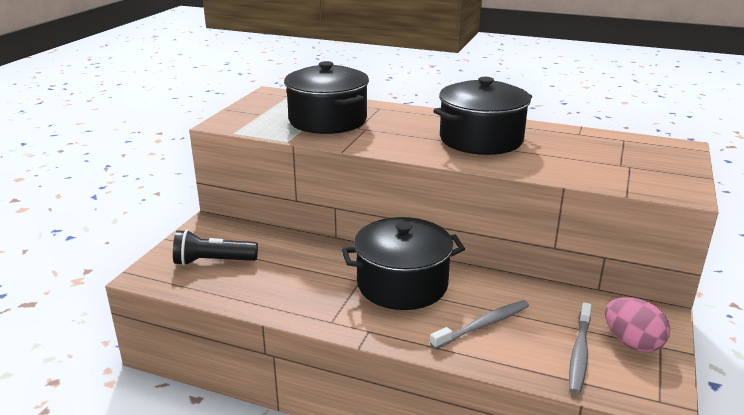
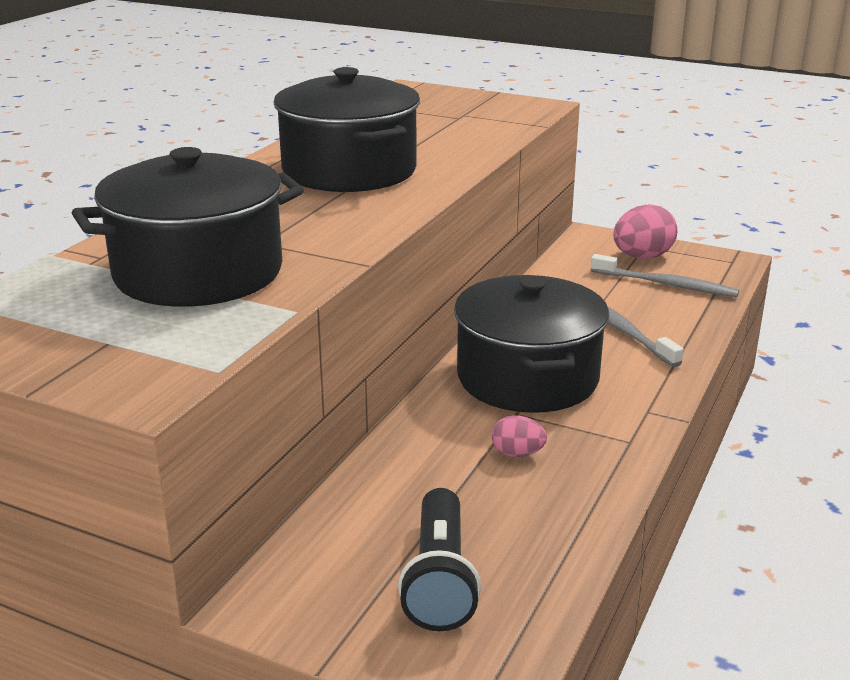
camera: 85 degrees left, 0 degrees up
(316, 281) = (517, 453): none -> pink egg

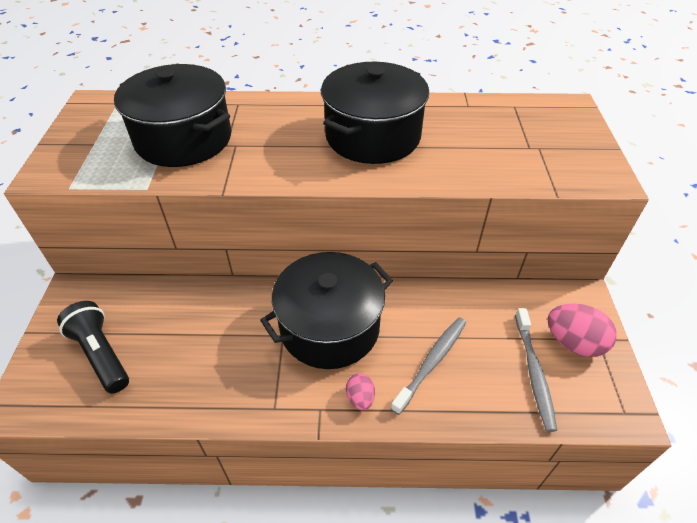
camera: 65 degrees right, 20 degrees up
(440, 579) = (101, 354): black flashlight -> black flashlight turned 75 degrees clockwise
(517, 453) = (234, 350): pink egg -> pink egg (360, 398)

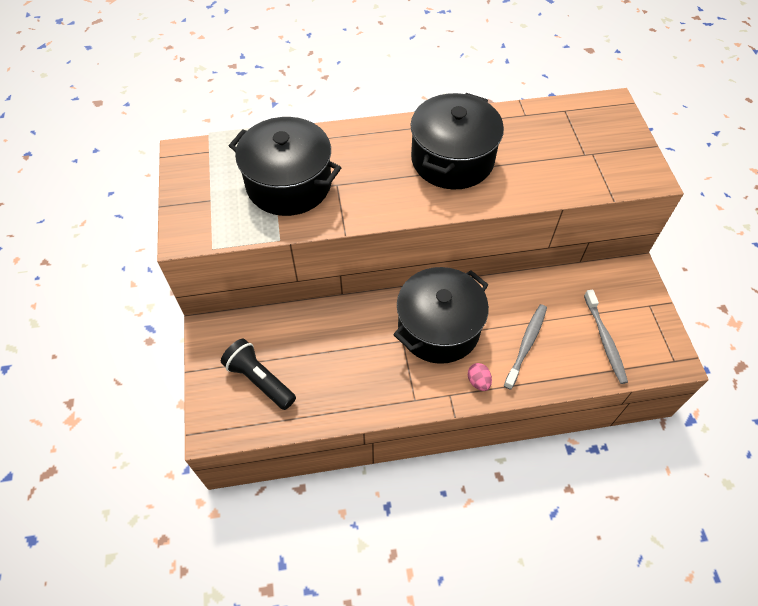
camera: 10 degrees left, 10 degrees up
(573, 343) = (631, 311): pink egg -> none

